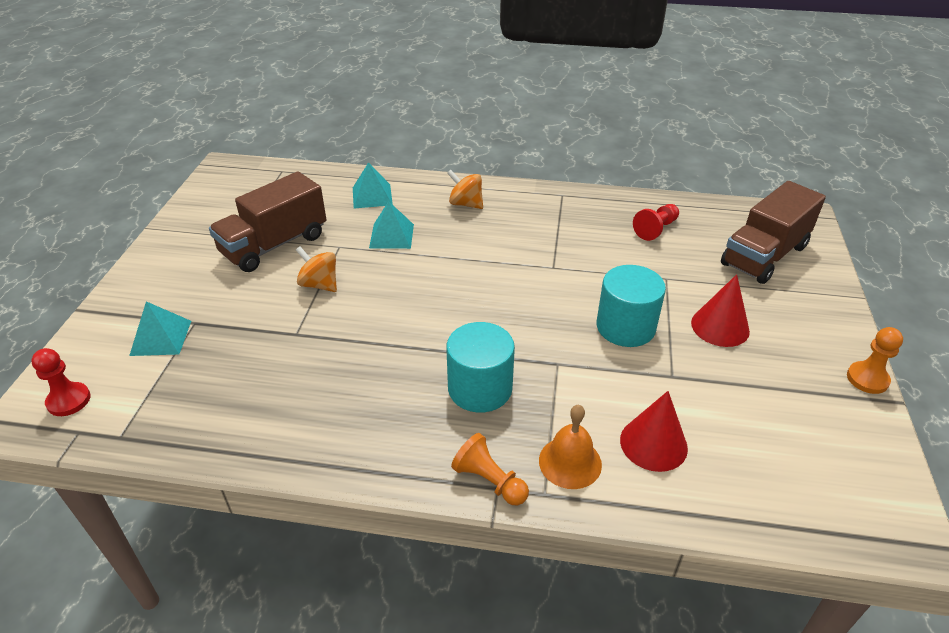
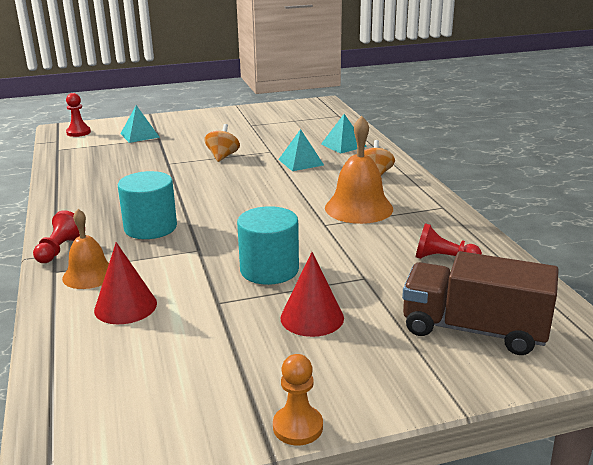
camera: 65 degrees right, 15 degrees down
(274, 245) = (252, 135): brown truck -> none
(489, 481) = (60, 250): orange pawn -> red pawn
(532, 237) = (359, 208): none -> orange bell

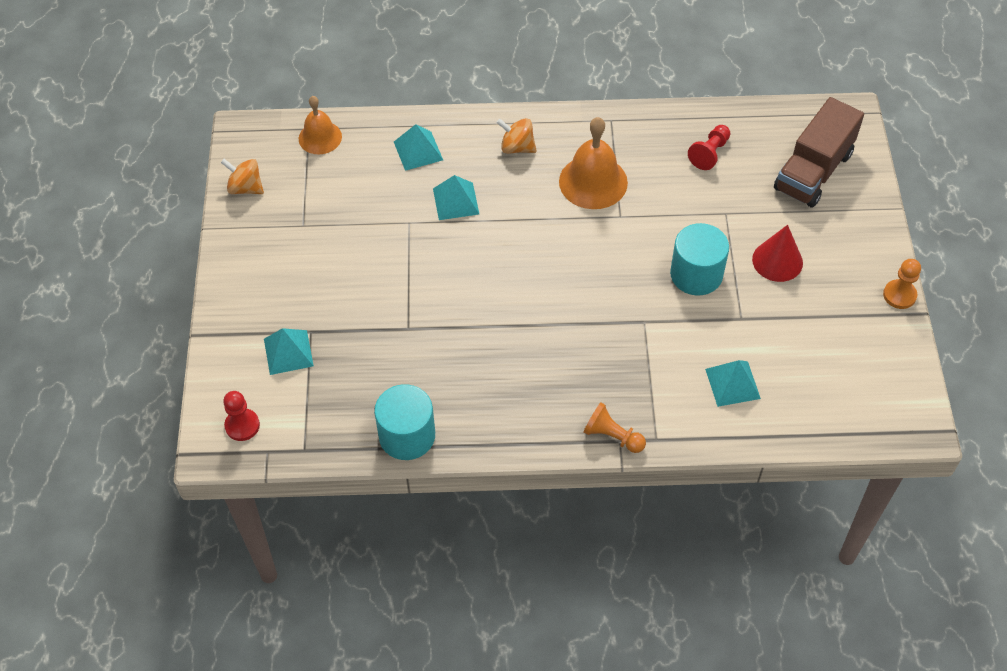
camera: 75 degrees left, 30 degrees up
(60, 250) = (612, 436): red pawn -> orange pawn
(89, 275) = (670, 410): orange bell -> orange bell (320, 137)
(125, 306) = (732, 383): red cone -> turquoise pyramid
(150, 227) = (584, 357): turquoise cylinder -> turquoise cylinder (407, 435)
(222, 156) = (408, 271): orange spinning top -> orange spinning top (245, 188)

